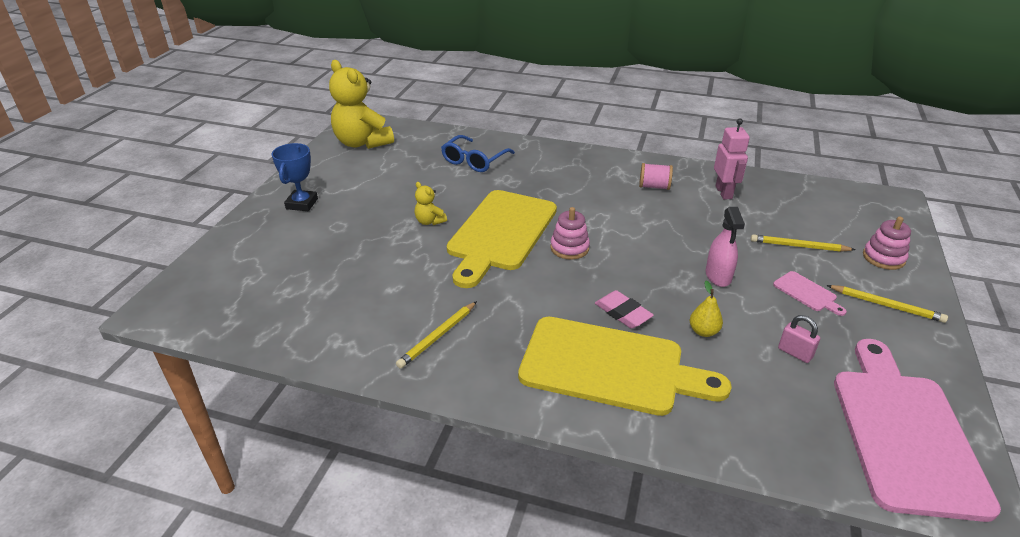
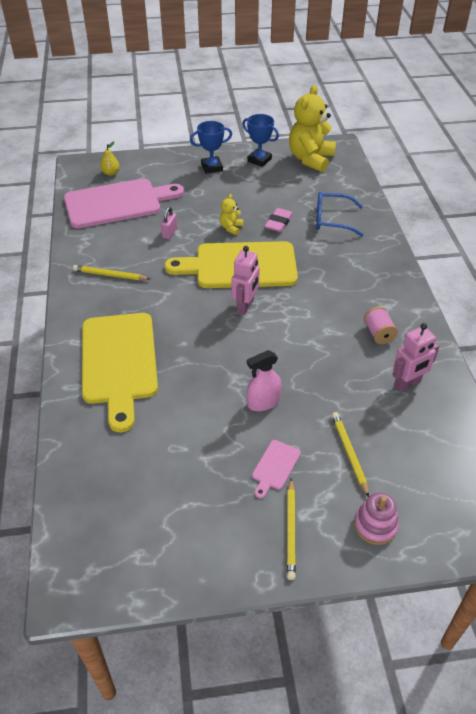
camera: 65 degrees right, 10 degrees up
(327, 171) = (259, 160): none -> blue trophy
(569, 248) = (245, 306): pink stacking toy -> pink robot
(623, 313) = (181, 355): pink eraser -> pink eraser (279, 223)
(703, 331) = (184, 405): yellow pear -> yellow pear (111, 173)
(795, 353) = (186, 466): pink padlock -> pink padlock (169, 233)
(904, 433) = (122, 546): pink cutting board -> pink cutting board (117, 203)

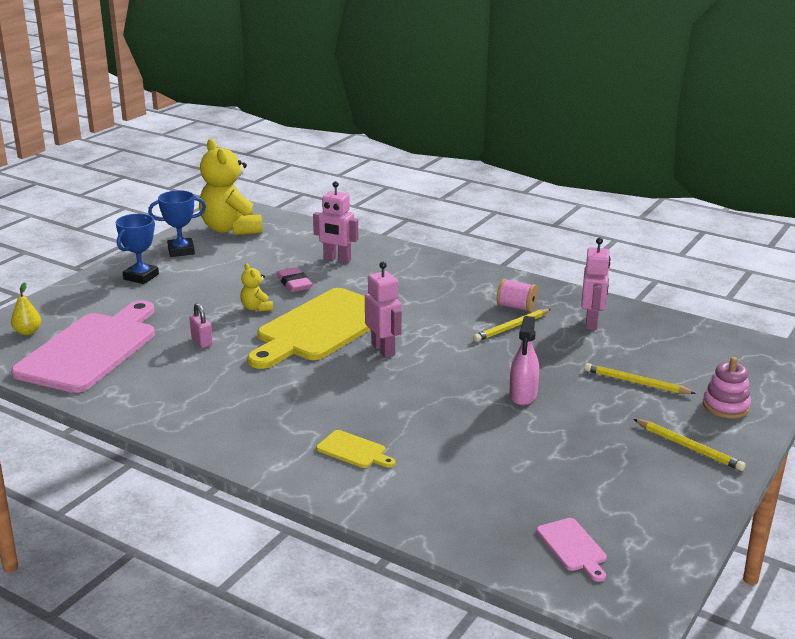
camera: 50 degrees left, 20 degrees down
(110, 275) = (206, 402): yellow pencil -> yellow pencil (511, 327)
(119, 362) = (354, 450): yellow cutting board -> yellow cutting board, size x0.40
(275, 467) = (608, 423): pink cutting board -> pink cutting board (573, 547)
(332, 220) = (337, 259): blue glasses -> pink robot

